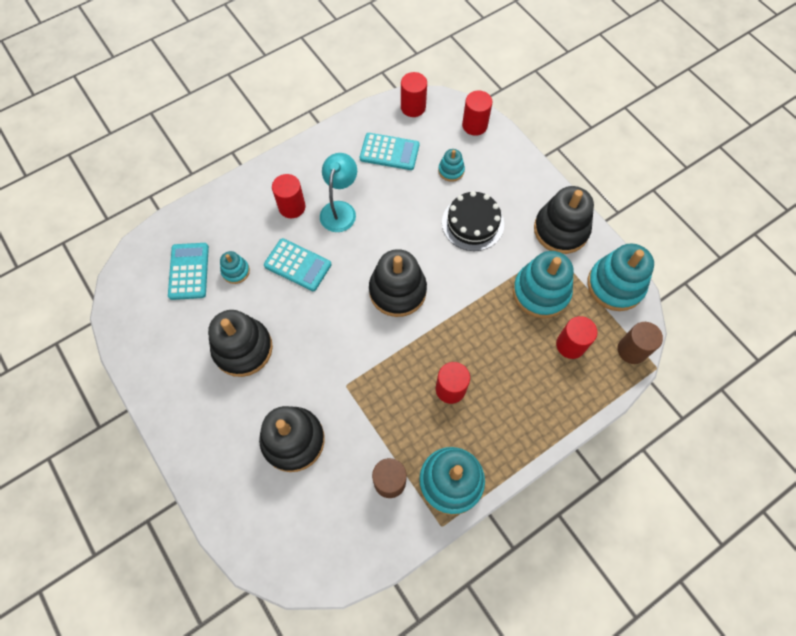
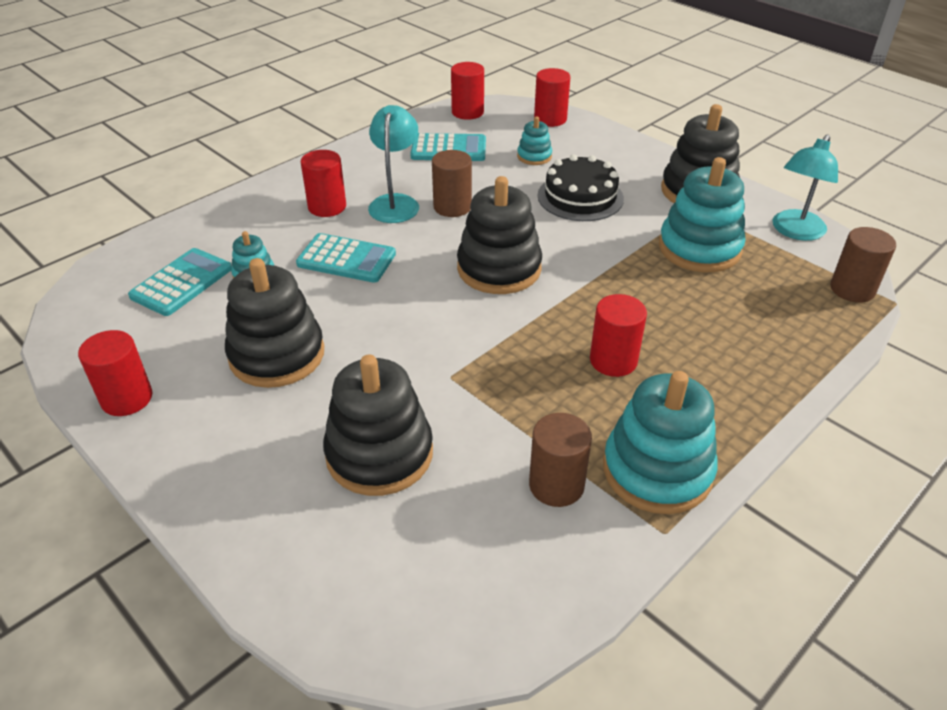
camera: 10 degrees left, 25 degrees down
(189, 271) = (181, 282): turquoise calculator -> turquoise calculator turned 45 degrees clockwise
(379, 220) = (452, 207): none -> brown cylinder
(570, 345) = (765, 294): red cylinder -> red cylinder (127, 398)
(615, 285) = (795, 231): turquoise stacking toy -> turquoise lamp

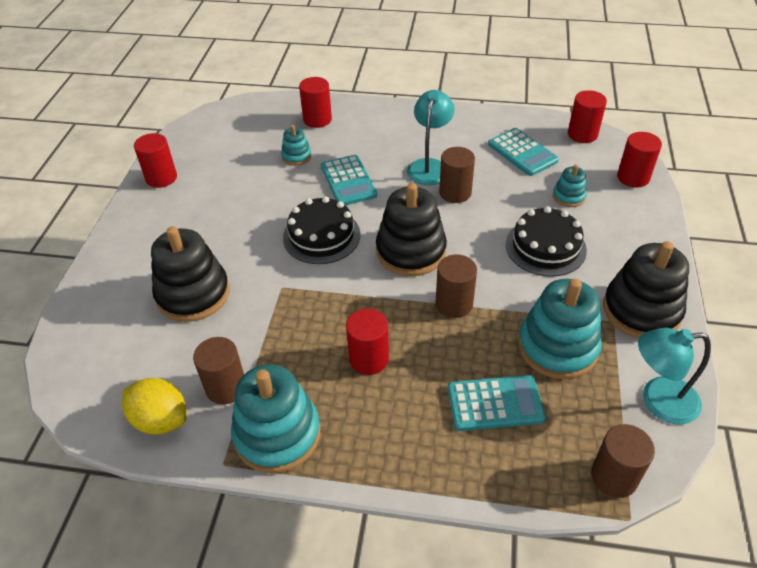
camera: 55 degrees right, 5 degrees up
(181, 282) = (264, 136): turquoise calculator -> turquoise calculator (495, 403)
(277, 355) = (238, 207): black stacking toy -> none
(327, 207) = (391, 142): red cylinder -> red cylinder (317, 119)
(395, 203) = (429, 166): turquoise lamp -> turquoise lamp turned 45 degrees counterclockwise
(406, 314) = (321, 236): none -> black cake
(556, 565) = (161, 420): none -> yellow lemon
(595, 276) = (454, 304): none -> brown cylinder

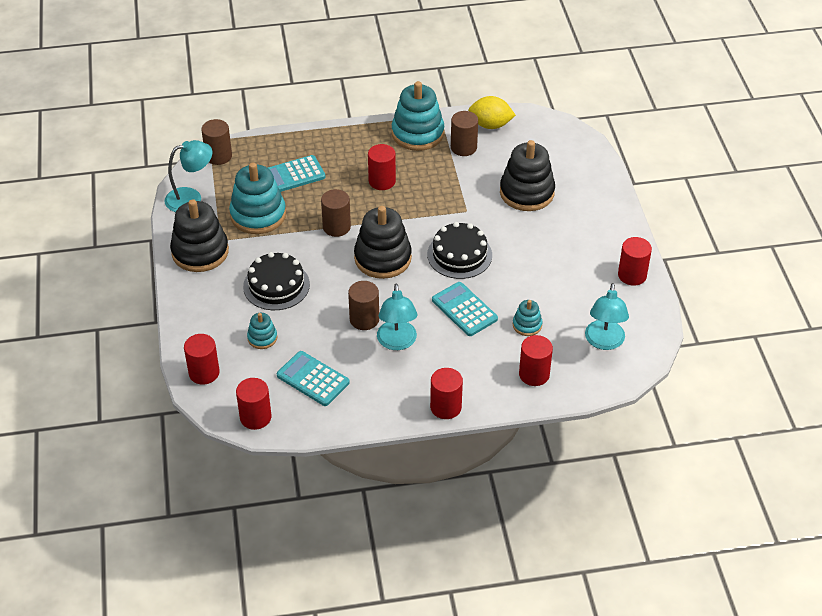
camera: 160 degrees right, 0 degrees up
(238, 130) = (604, 342): none -> turquoise lamp
(407, 112) = (445, 407): none -> red cylinder

